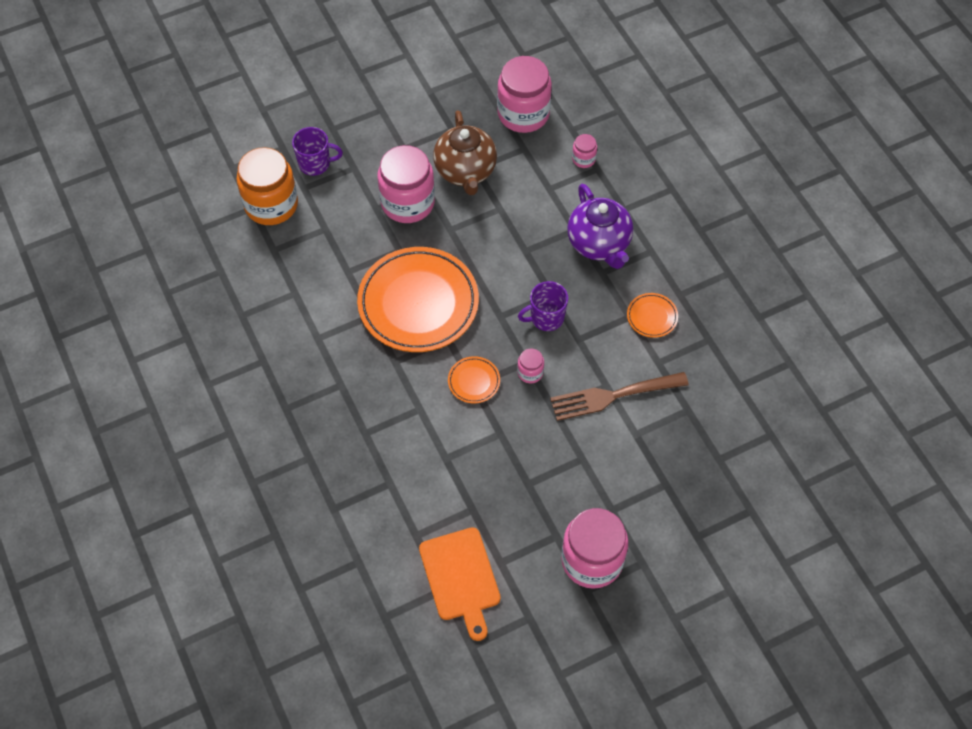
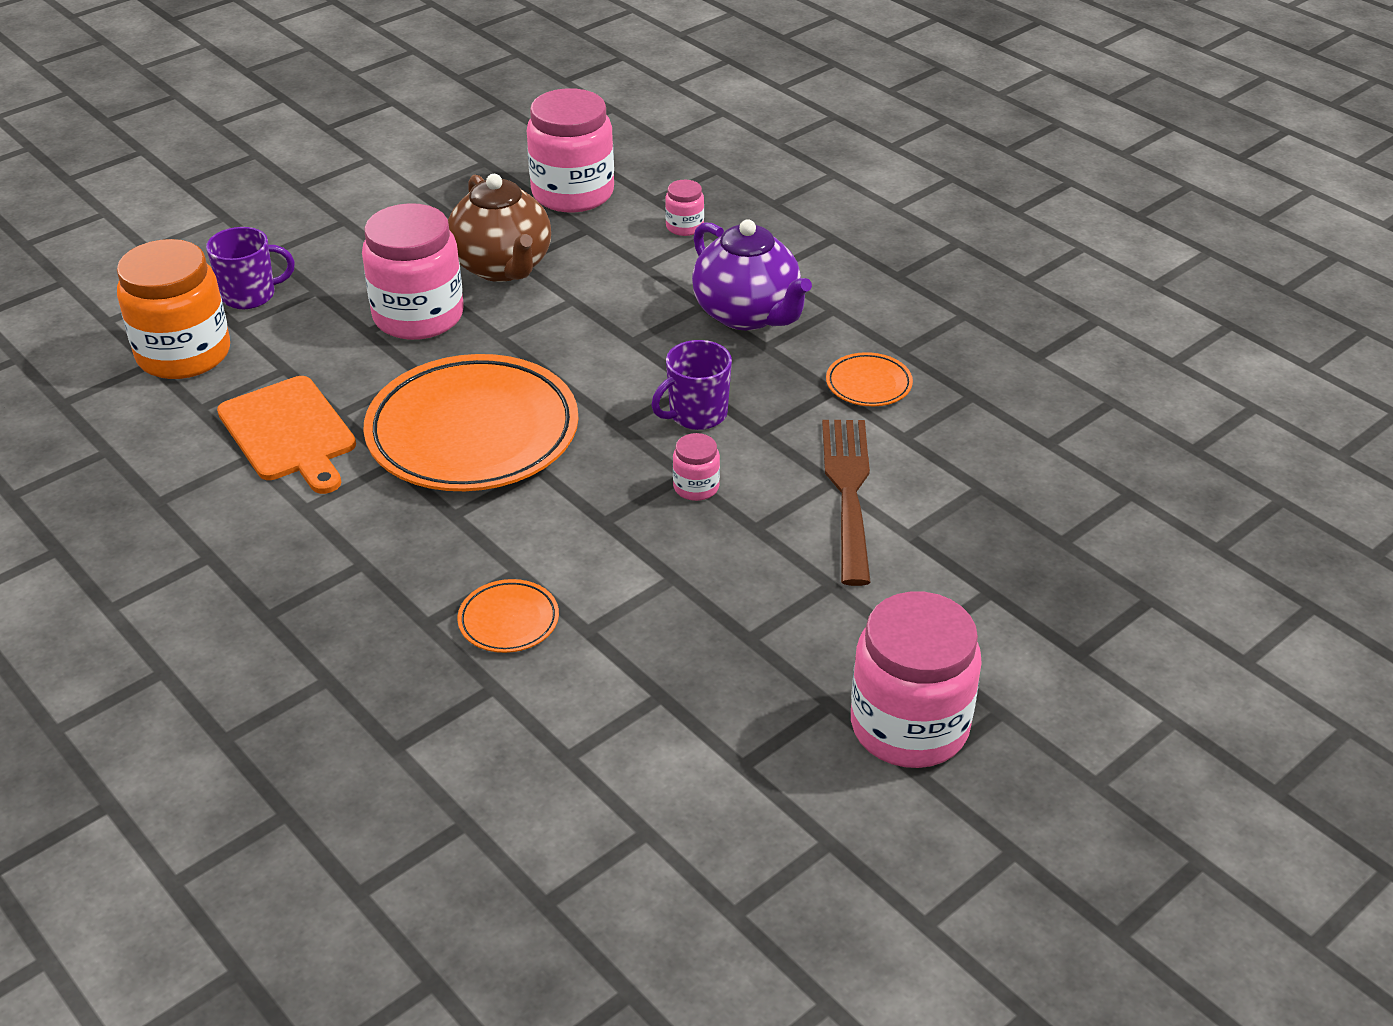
camera: 15 degrees left, 20 degrees down
(460, 578) = (675, 805): orange cutting board -> orange cutting board (289, 433)
(474, 381) = (602, 516): orange plate -> orange plate (508, 621)
(613, 396) = (848, 492): brown fork -> brown fork turned 120 degrees clockwise

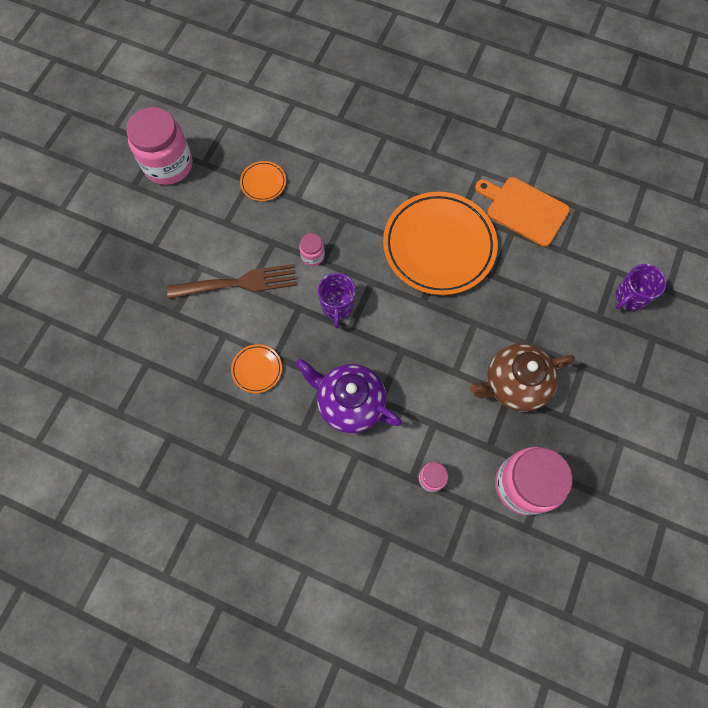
camera: 155 degrees right, 30 degrees up
(184, 354) = (620, 239): orange jar -> none
(418, 316) = (528, 320): pink jar -> none
(503, 267) = (513, 384): brown teapot -> brown teapot turned 60 degrees counterclockwise
(508, 621) = (352, 150): orange plate -> orange plate (263, 183)
(696, 414) = (337, 306): purple mug -> purple mug turned 150 degrees clockwise
(848, 492) = (238, 283): brown fork -> brown fork turned 75 degrees counterclockwise

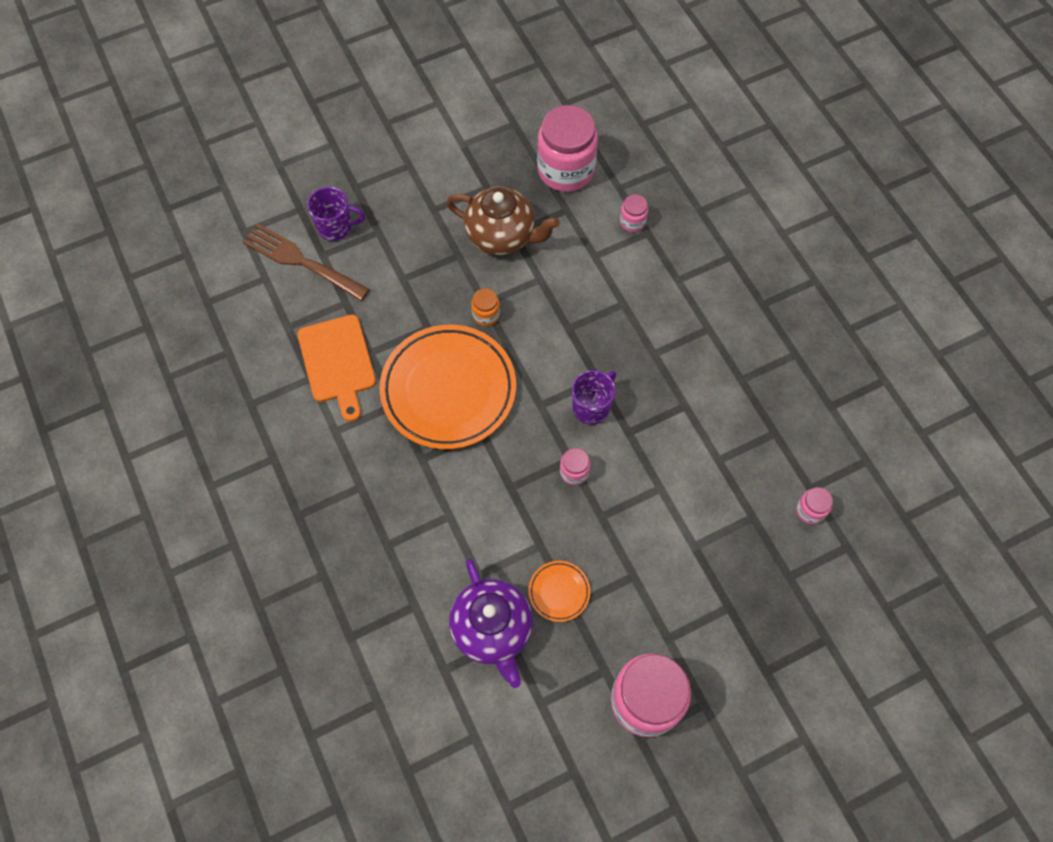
camera: 140 degrees left, 5 degrees down
(138, 346) = (810, 510): none -> pink jar
(238, 283) = (668, 500): brown fork -> brown fork (301, 261)
(257, 369) = (710, 406): orange plate -> none
(349, 403) = (650, 320): purple teapot -> purple teapot (493, 630)
(465, 315) = (486, 314): none -> orange jar

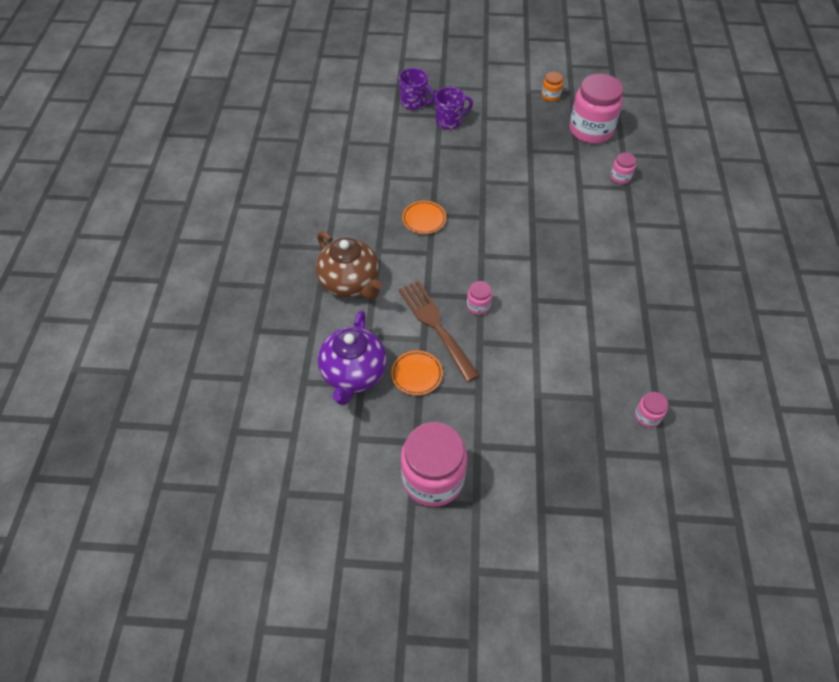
camera: 30 degrees right, 10 degrees down
(301, 261) = (379, 112): brown fork -> brown fork (436, 326)
(337, 362) = (363, 173): orange cutting board -> none
(448, 390) = (424, 219): orange plate -> orange plate, size x0.42
(486, 314) = (479, 188): orange jar -> orange jar (550, 96)
(502, 236) = (521, 149): brown teapot -> brown teapot (350, 283)
(592, 407) = (517, 272): purple mug -> purple mug (449, 121)

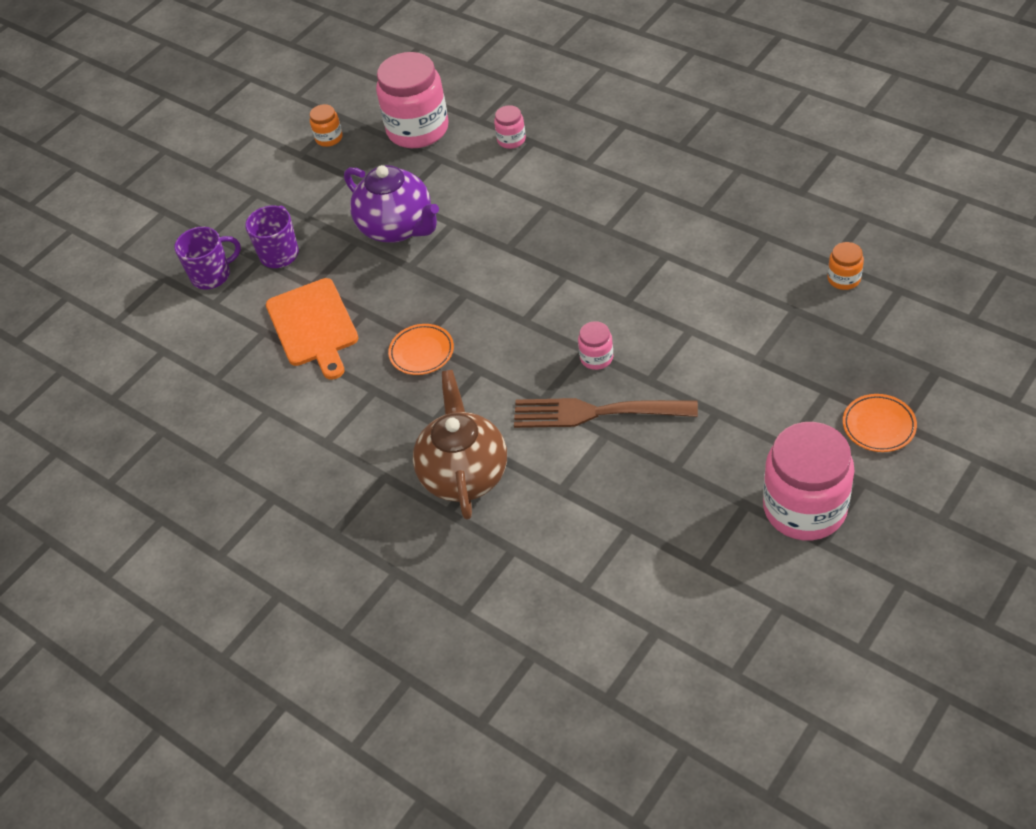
camera: 50 degrees left, 5 degrees down
(350, 283) = (464, 474): brown teapot -> brown teapot turned 90 degrees counterclockwise
(354, 374) = (609, 528): purple teapot -> purple teapot (397, 228)
(409, 162) = (313, 326): none -> orange cutting board
(417, 374) = (652, 462): orange plate -> orange plate (878, 426)
(647, 416) = (844, 279): pink jar -> orange jar

